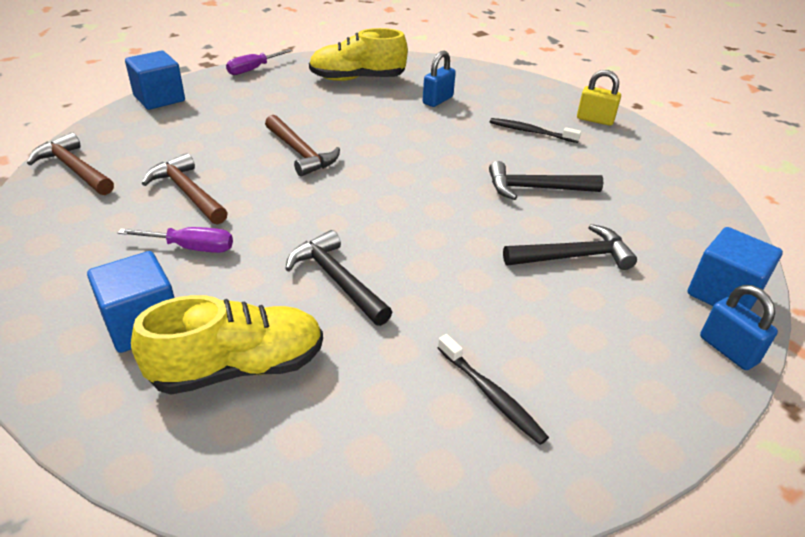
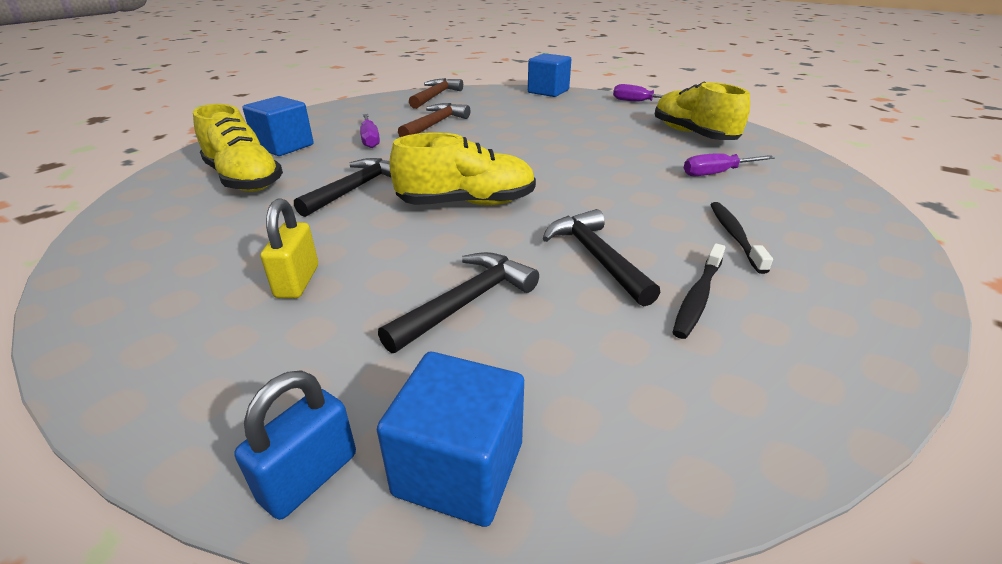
camera: 70 degrees right, 5 degrees down
(300, 153) = (528, 142): brown hammer -> none
(417, 220) = (467, 203): none -> yellow shoe
(437, 100) = (716, 173): blue padlock -> purple screwdriver
(491, 395) = (212, 281): black toothbrush -> black toothbrush (698, 297)
(573, 256) = (466, 302): black hammer -> black hammer turned 105 degrees counterclockwise
(595, 120) = (860, 281): yellow padlock -> yellow padlock (297, 281)

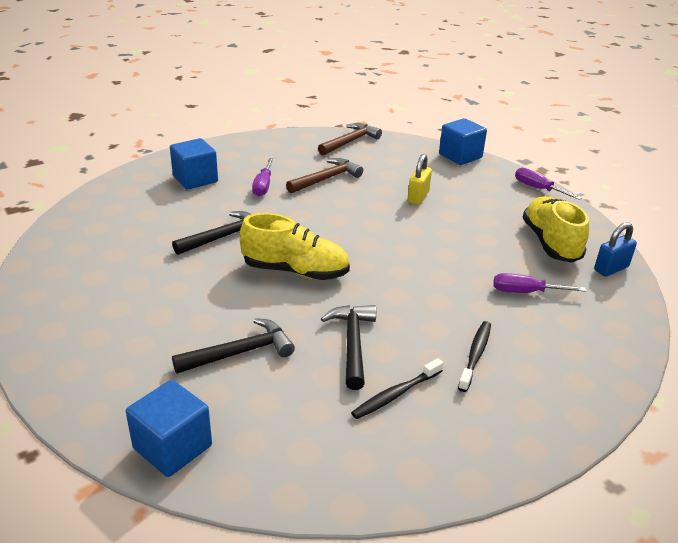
camera: 20 degrees right, 0 degrees up
(244, 179) = (153, 208): yellow shoe -> none
(297, 281) = (148, 307): yellow padlock -> yellow padlock (418, 197)
(309, 477) = (100, 426): blue padlock -> blue padlock (611, 269)

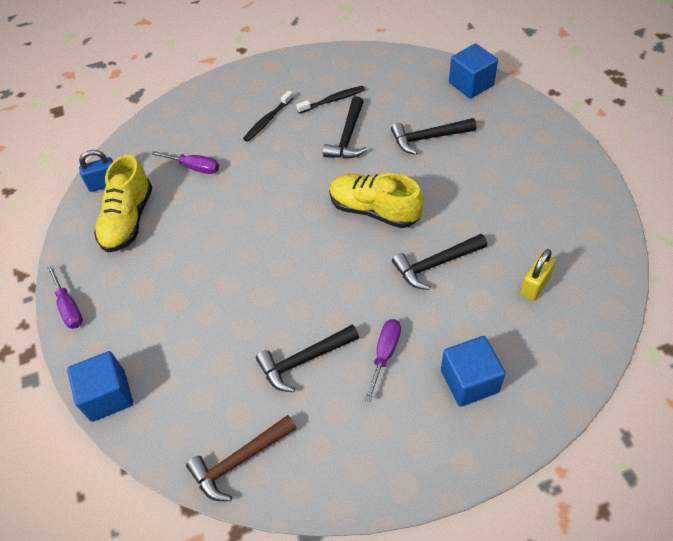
camera: 160 degrees left, 20 degrees up
(326, 179) = (304, 360): brown hammer -> black hammer
(418, 197) = (212, 308): yellow padlock -> yellow padlock (534, 286)

